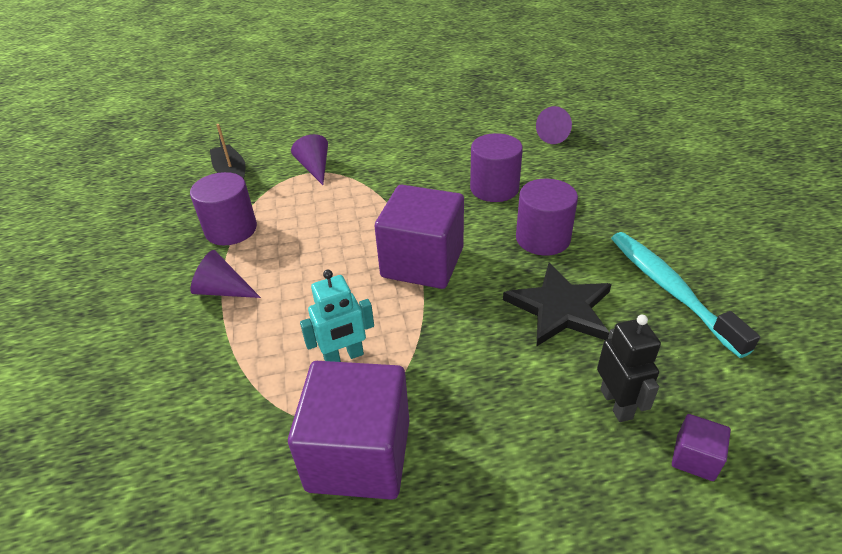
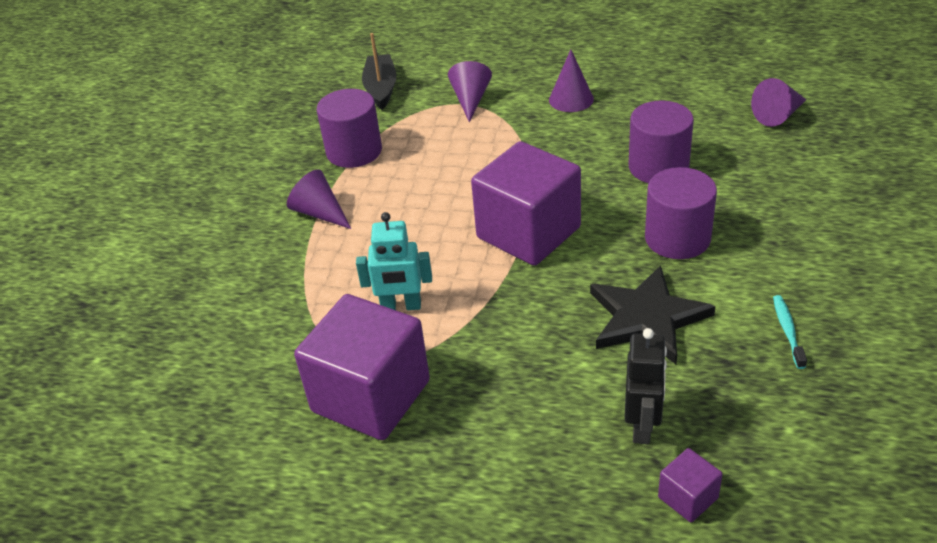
camera: 25 degrees right, 0 degrees up
(397, 152) = (571, 99): none -> purple cone
(670, 289) = (787, 331): turquoise toothbrush -> turquoise toothbrush, size x0.44

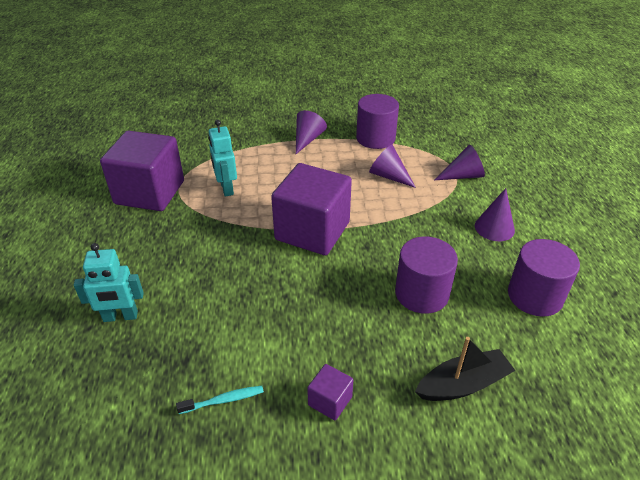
camera: 70 degrees right, 0 degrees up
(381, 88) = (453, 134): black boat -> black boat (463, 384)
(642, 426) = (120, 317): black robot -> turquoise robot
(647, 318) = (229, 307): black star -> none
(677, 238) = (328, 316): purple cylinder -> purple cylinder (535, 296)
(688, 497) = (54, 348): purple cube -> purple cube (330, 401)
(778, 115) = (551, 378): purple cone -> purple cone (389, 176)

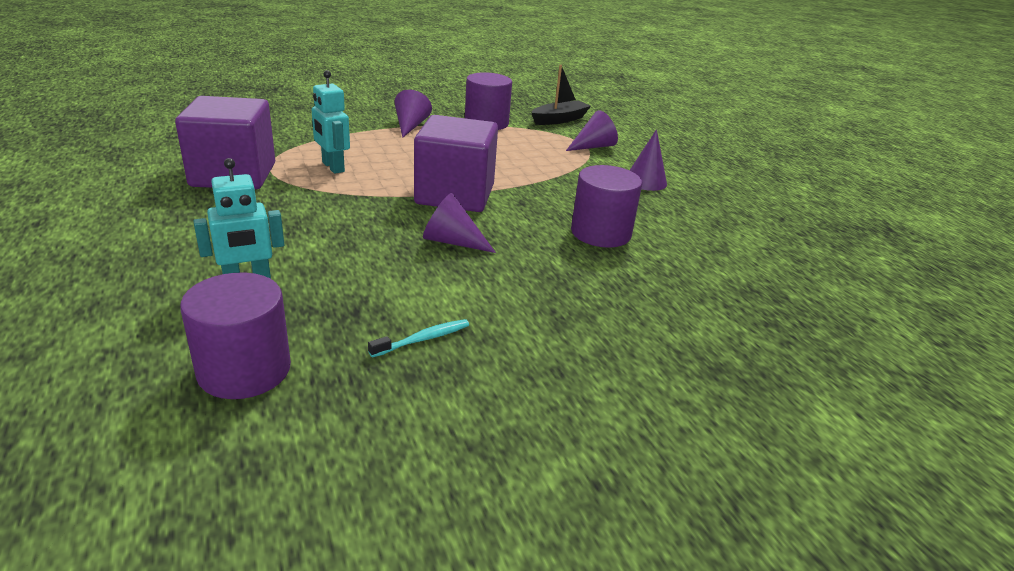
camera: 20 degrees left, 10 degrees down
(330, 401) = (549, 324): purple cube -> none
(389, 176) = (516, 150): purple cone -> purple cone (452, 241)
(463, 384) = (681, 295): black boat -> black boat (559, 119)
(535, 296) = (712, 226): purple cylinder -> purple cylinder (244, 370)

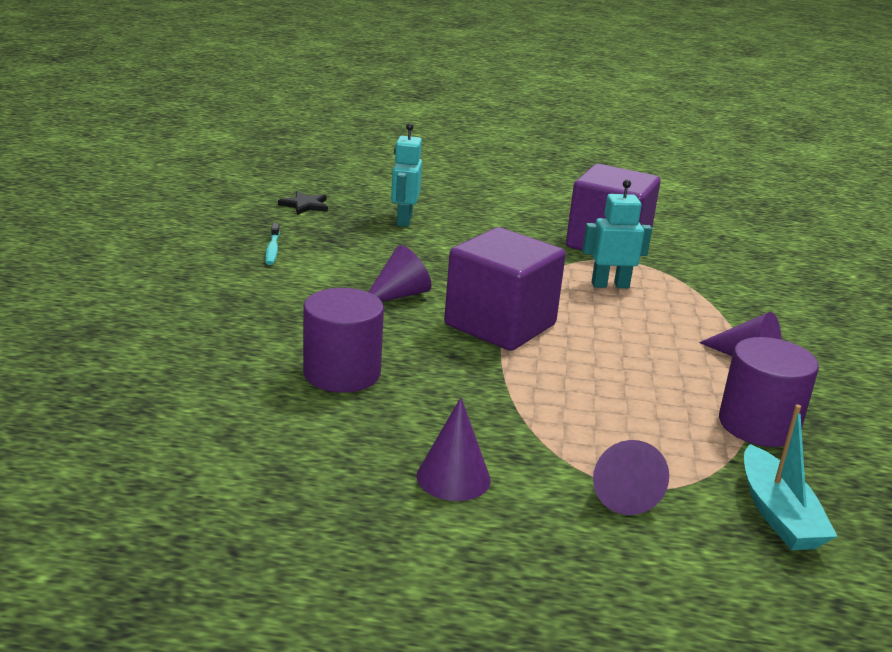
camera: 120 degrees right, 5 degrees down
(244, 370) = (305, 205): purple cylinder -> black star
(559, 119) = (778, 514): black boat -> turquoise boat

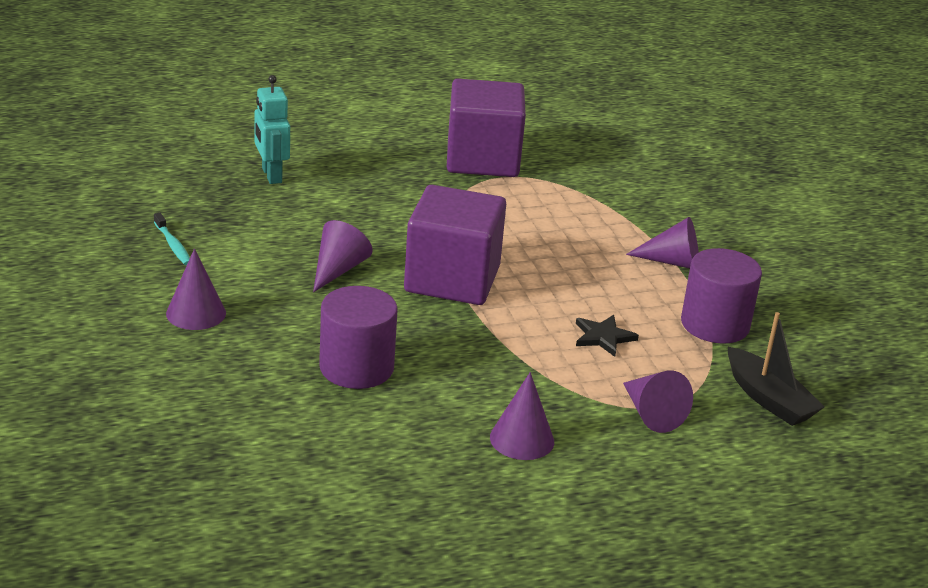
camera: 25 degrees left, 5 degrees up
(240, 299) = (196, 313): none -> purple cone
(305, 205) = (155, 179): black star -> black star (603, 337)
(610, 285) = (515, 209): turquoise robot -> none
(778, 514) = (768, 399): turquoise boat -> black boat

